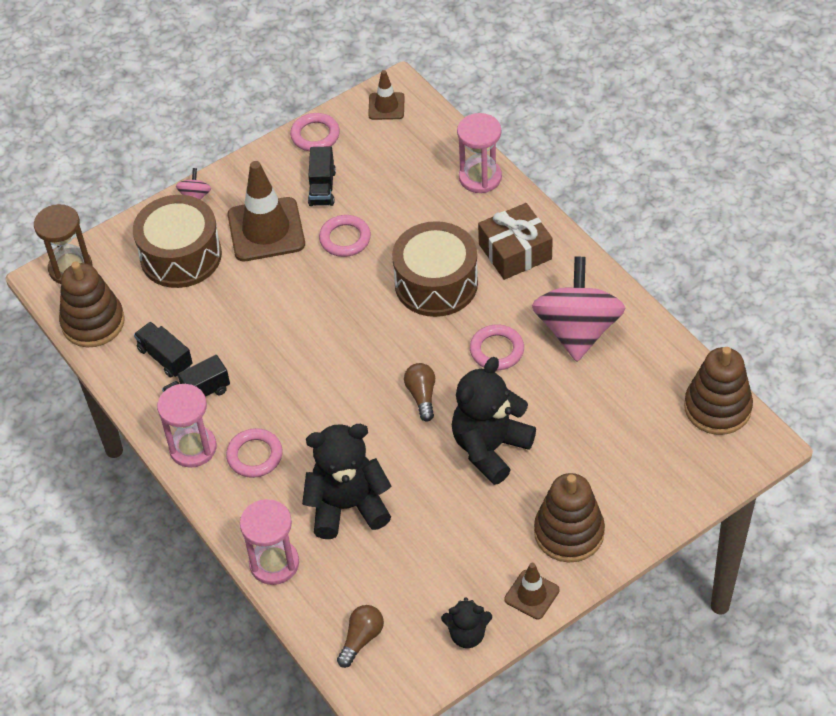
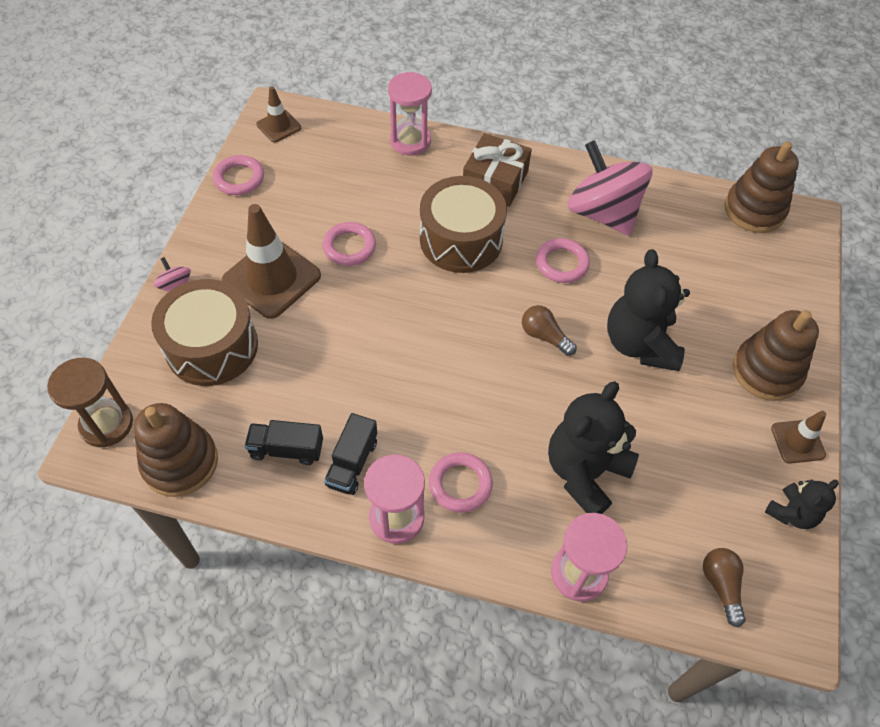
camera: 45 degrees left, 5 degrees up
(322, 188) = (288, 217): black truck -> none

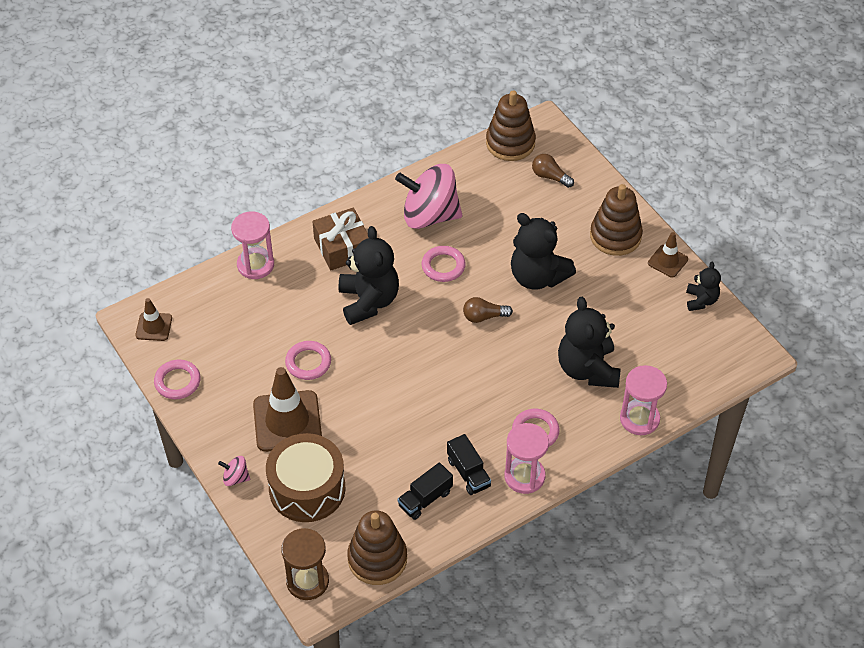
camera: 45 degrees left, 5 degrees down
(461, 240) = (368, 301): brown drum -> black teddy bear
(721, 585) = (706, 364): brown light bulb -> brown light bulb (550, 176)

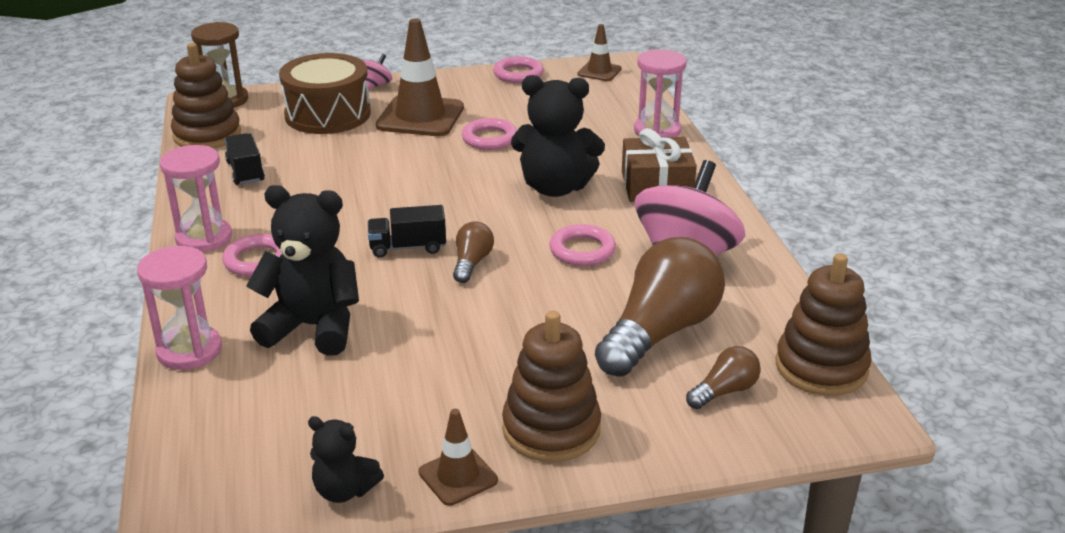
camera: 110 degrees right, 20 degrees down
(468, 473) = (249, 203): black truck -> black truck (408, 247)
(512, 211) = (660, 332): none -> brown light bulb
(537, 276) = (513, 325): black teddy bear -> none

